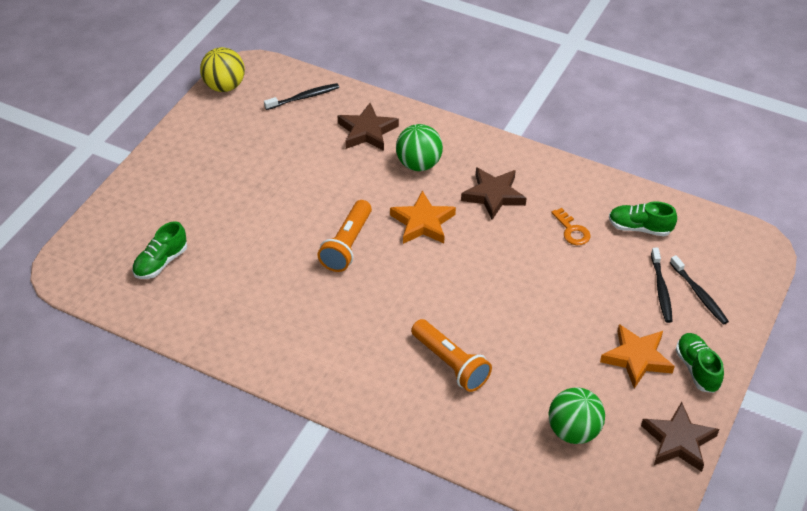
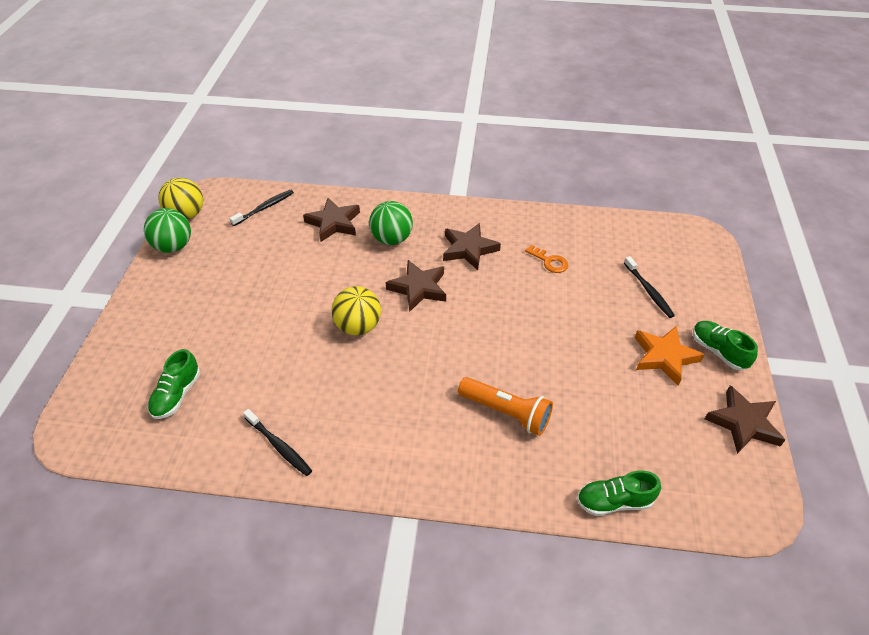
camera: 20 degrees left, 0 degrees up
(347, 245) = (358, 326): orange flashlight -> yellow ball
(422, 222) = (418, 288): orange star -> brown star
(573, 431) = (650, 443): green ball -> green ball (173, 246)
(639, 228) = (602, 245): green shoe -> green shoe (614, 501)
(699, 294) = (680, 286): black toothbrush -> black toothbrush (279, 446)

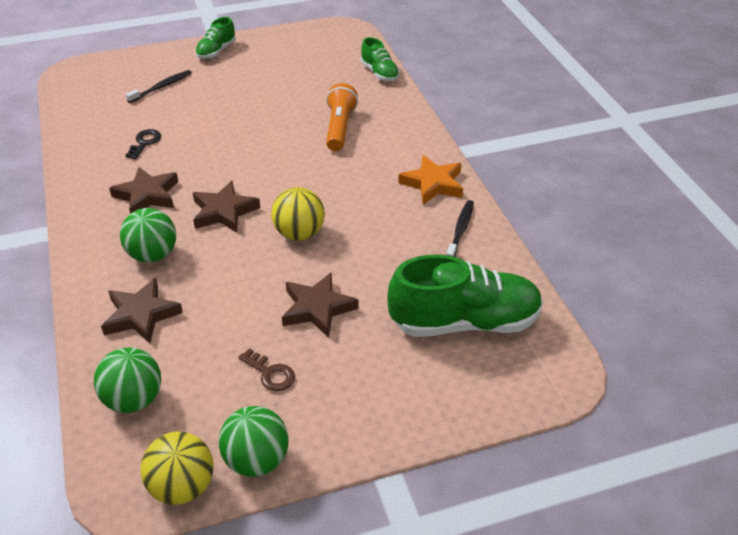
camera: 115 degrees left, 5 degrees down
(177, 395) = (464, 322): green shoe -> green shoe, size x1.94
(230, 269) = (270, 373): none -> brown key
(264, 208) = (134, 400): black toothbrush -> green ball
(549, 261) = (145, 143): orange key -> black key
(664, 357) = (236, 71): orange star -> orange star (433, 184)
(743, 423) = (280, 37): brown star -> brown star (317, 308)

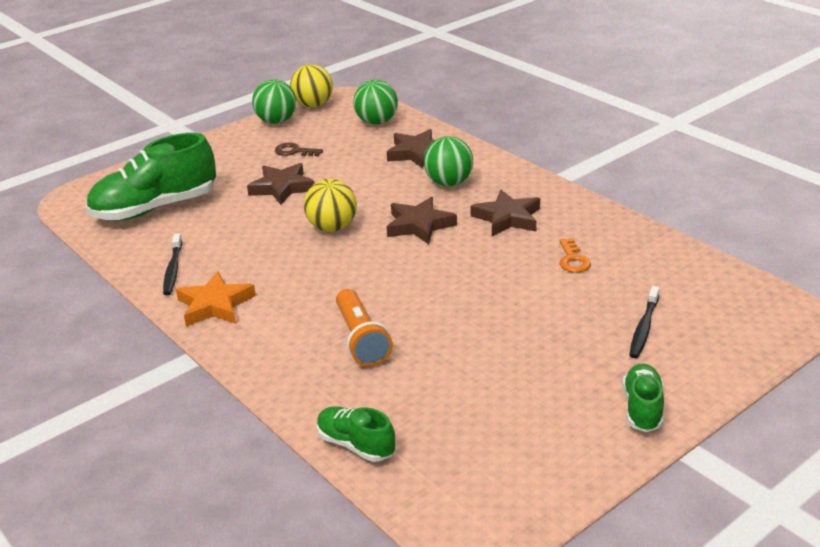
camera: 160 degrees right, 10 degrees down
(145, 143) = (573, 260): black key -> orange key

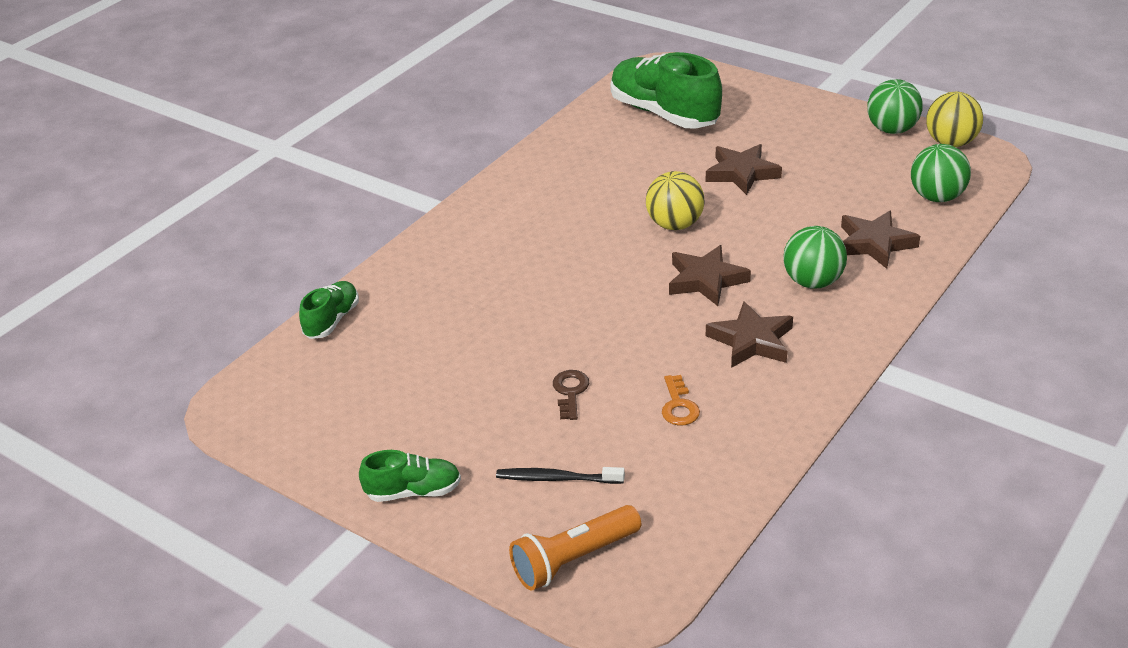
camera: 75 degrees right, 5 degrees up
(173, 269) = (562, 155): black toothbrush -> none
(215, 305) = (512, 194): orange star -> none
(294, 151) = (827, 160): brown key -> brown key (570, 392)
(361, 339) = (483, 289): orange flashlight -> orange flashlight (574, 559)
(573, 260) = (679, 406): orange key -> orange key turned 75 degrees counterclockwise

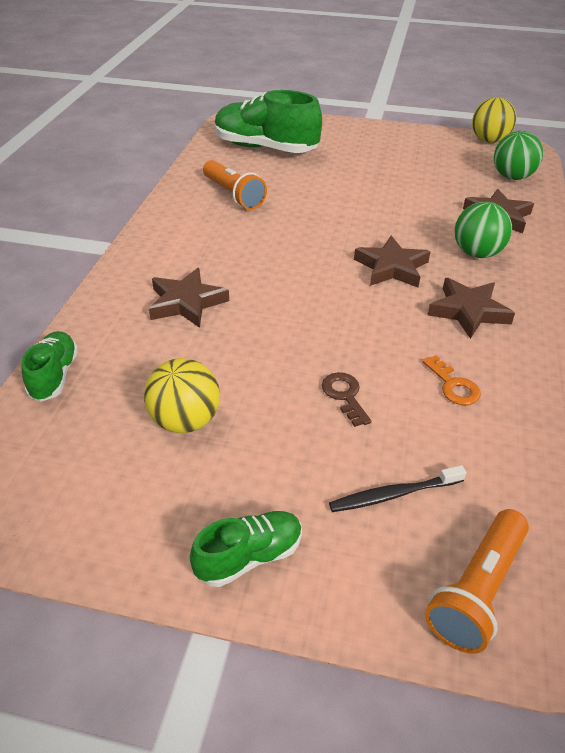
camera: 25 degrees left, 5 degrees up
(592, 168) = (233, 195): none -> orange flashlight
(675, 225) = (333, 228): yellow ball -> yellow ball (185, 421)
(742, 173) = (357, 181): brown star -> brown star (186, 302)
(892, 130) = (442, 137): green ball -> none

